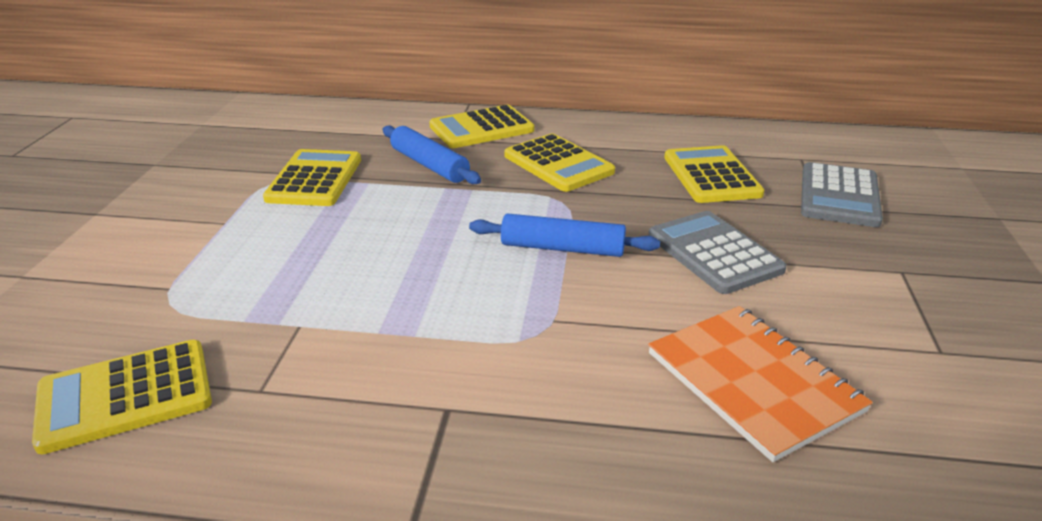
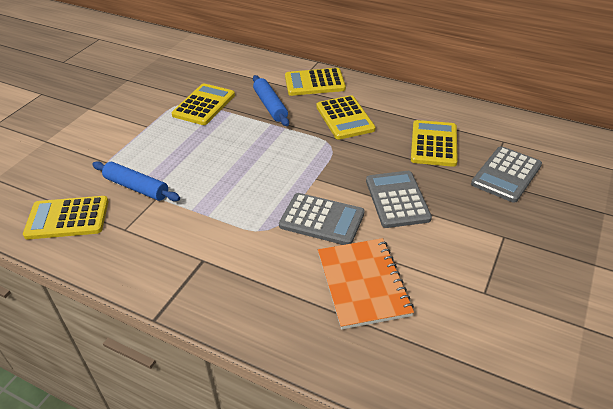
camera: 20 degrees right, 10 degrees up
(562, 248) = (312, 178): blue rolling pin -> blue rolling pin (136, 187)
(618, 302) = (322, 220): none -> grey calculator

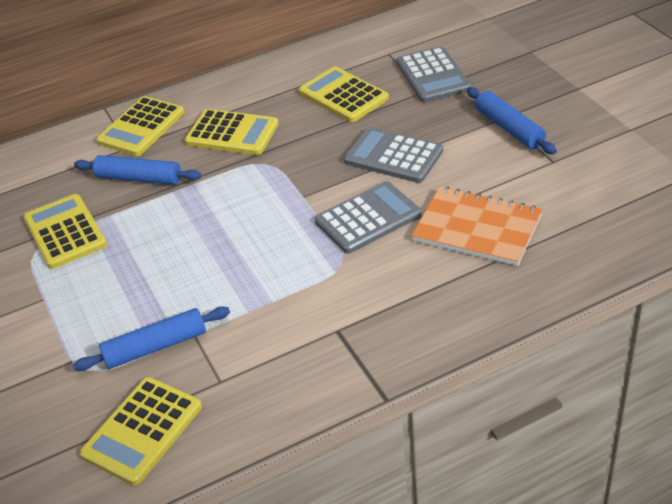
camera: 50 degrees left, 0 degrees up
(495, 246) = (509, 128): none -> blue rolling pin

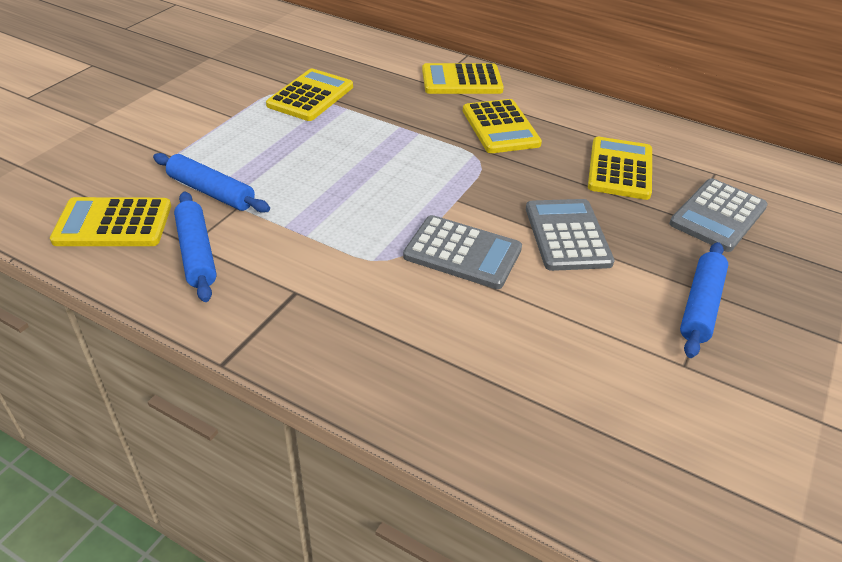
camera: 50 degrees right, 0 degrees up
(139, 178) = (400, 104): blue rolling pin -> blue rolling pin (196, 253)
(477, 228) = (516, 340): orange notebook -> none

